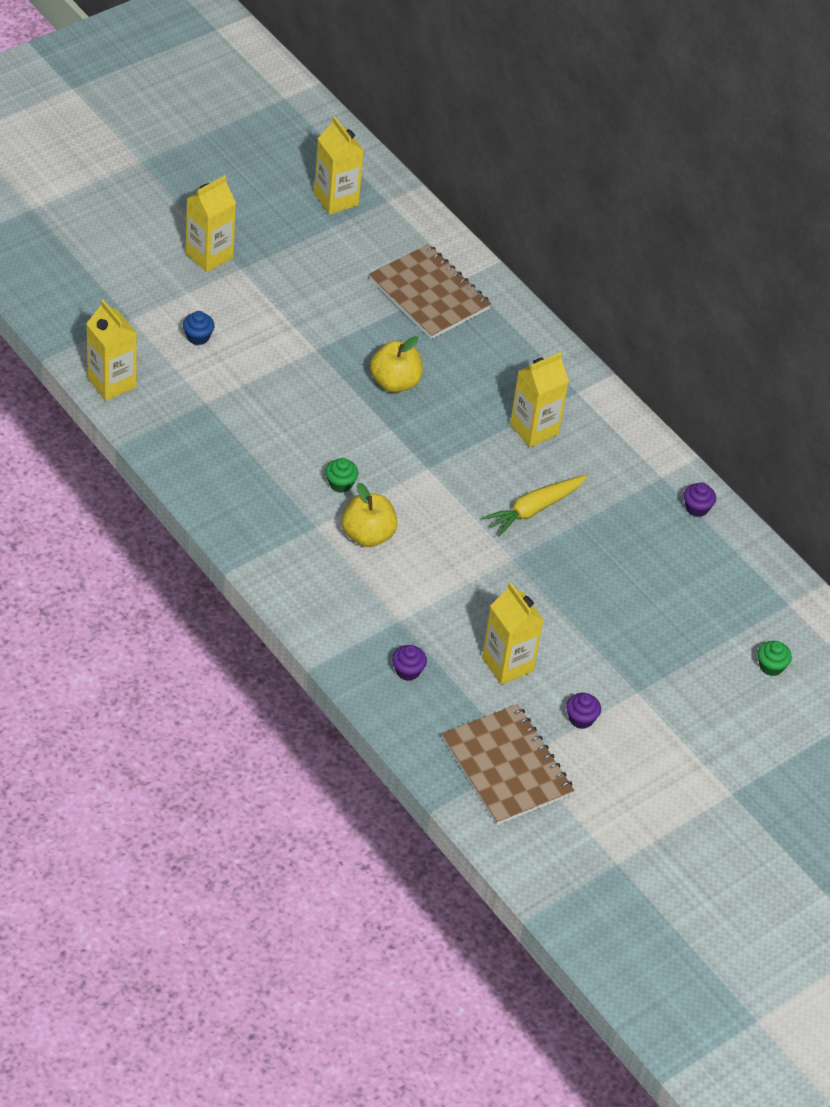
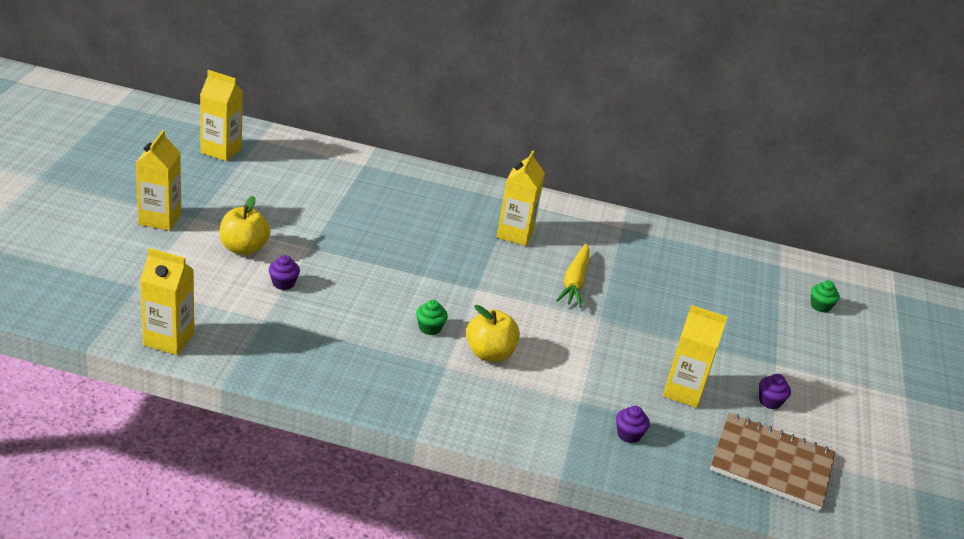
camera: 40 degrees left, 15 degrees down
(198, 337) = (209, 276): blue cupcake -> none
(395, 382) = (391, 245): yellow apple -> yellow apple (244, 248)
(429, 294) = (352, 182): brown notebook -> none
(697, 508) = (663, 236): purple cupcake -> purple cupcake (283, 283)

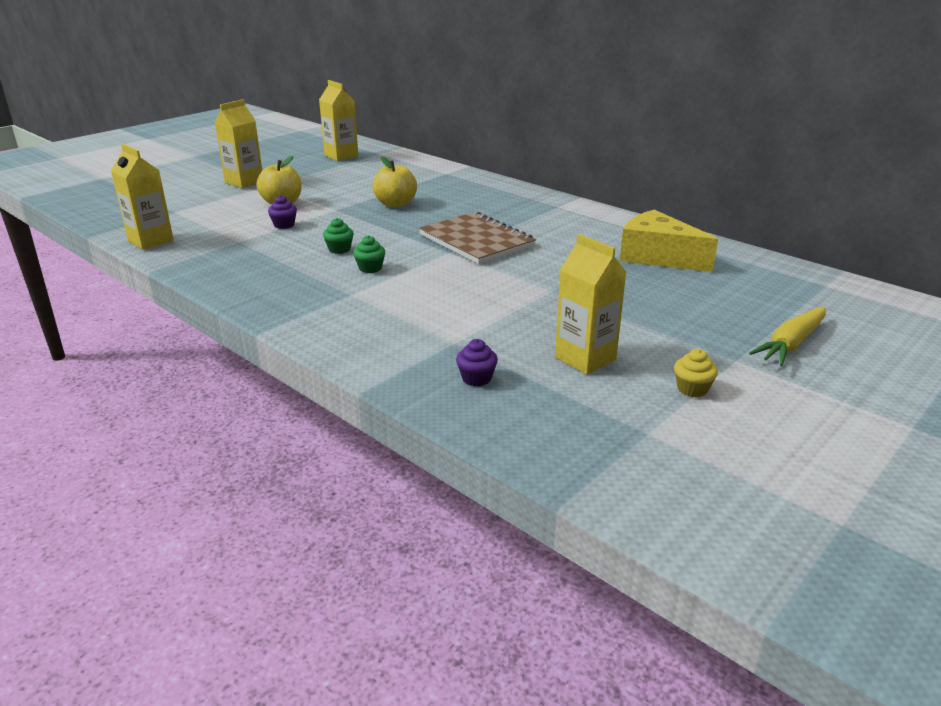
camera: 35 degrees right, 5 degrees down
(489, 353) = (404, 293): yellow apple -> yellow apple (395, 204)
(515, 234) = (533, 225): yellow carton -> none
(574, 282) = (555, 262): yellow carrot -> yellow carrot (791, 344)
(645, 257) = (657, 257): none -> yellow cheese
(770, 401) = (692, 389): purple cupcake -> yellow cupcake
(771, 464) = (633, 444): brown notebook -> brown notebook (476, 240)
(820, 306) = (851, 324): green cupcake -> green cupcake (339, 249)

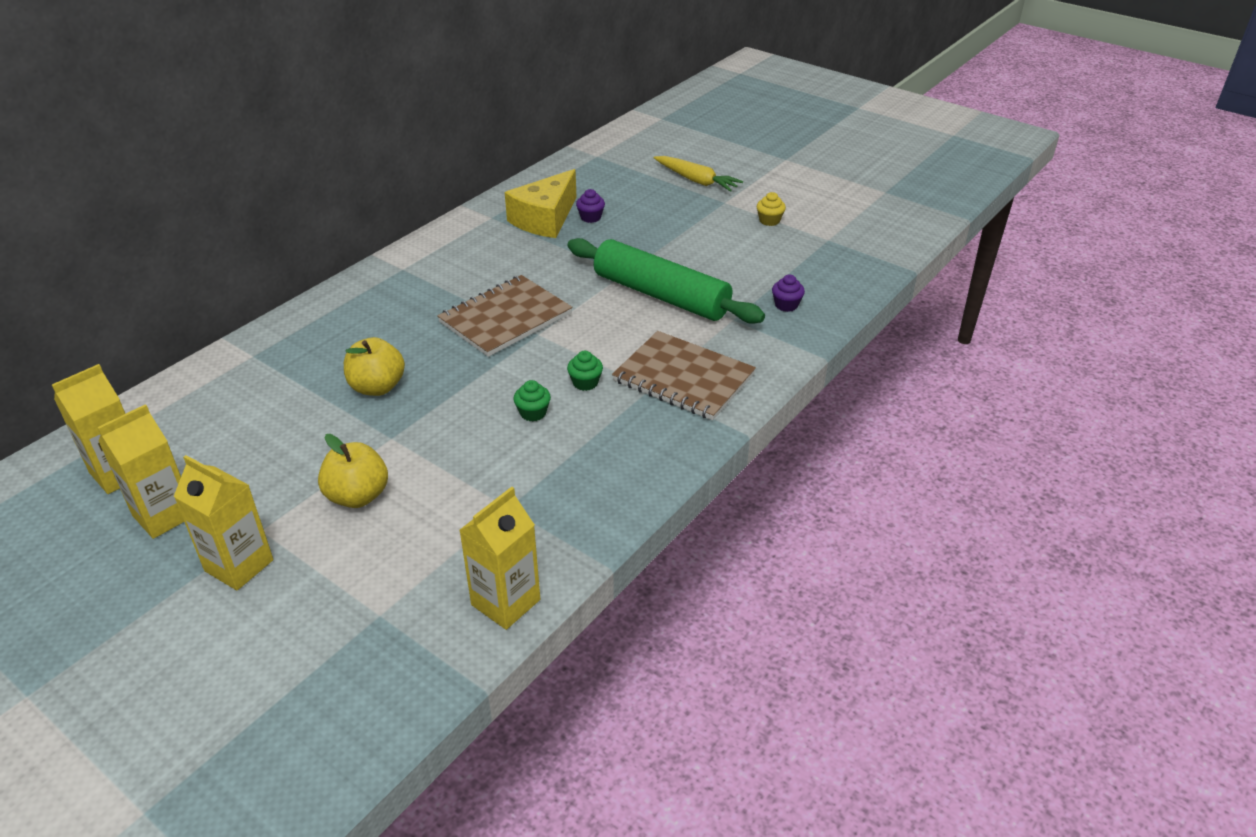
camera: 95 degrees left, 10 degrees up
(284, 225) = (448, 476): purple cupcake -> purple cupcake (590, 217)
(358, 309) = (683, 378): none -> brown notebook
(506, 306) = (661, 295): none -> green rolling pin
(585, 359) = (741, 259): yellow carton -> yellow carton (164, 515)

